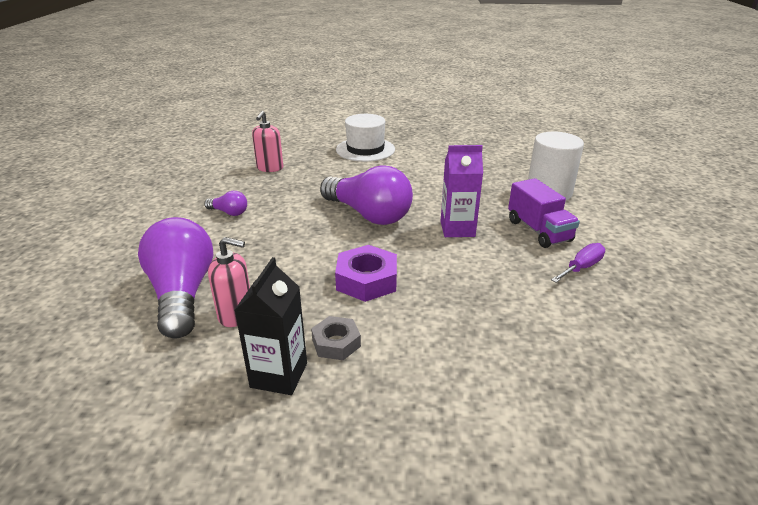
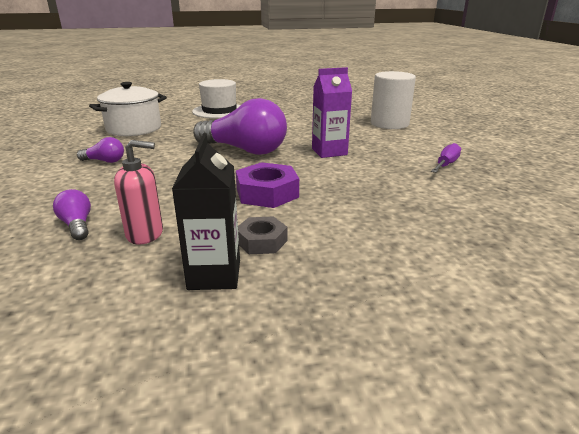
camera: 15 degrees left, 5 degrees down
(182, 293) = (77, 225): purple light bulb -> purple light bulb, size x0.44
(270, 168) = (134, 129): pink soap dispenser -> white pot
(538, 231) = (397, 146): purple truck -> none

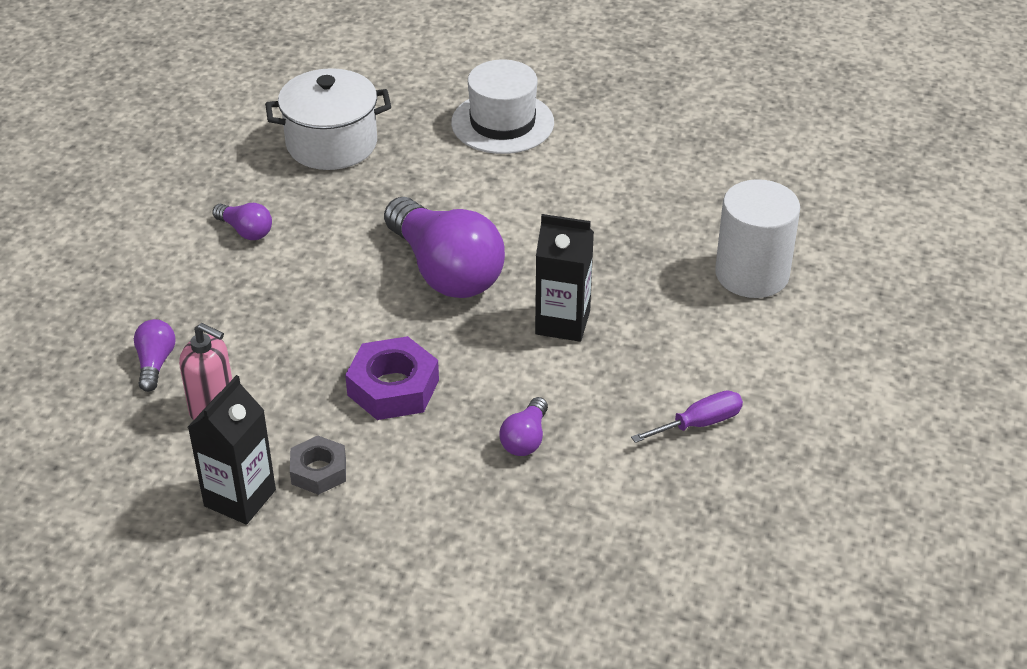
camera: 30 degrees right, 15 degrees up
(329, 152) = (562, 322): purple carton -> black carton
(372, 191) = (525, 439): none -> purple light bulb

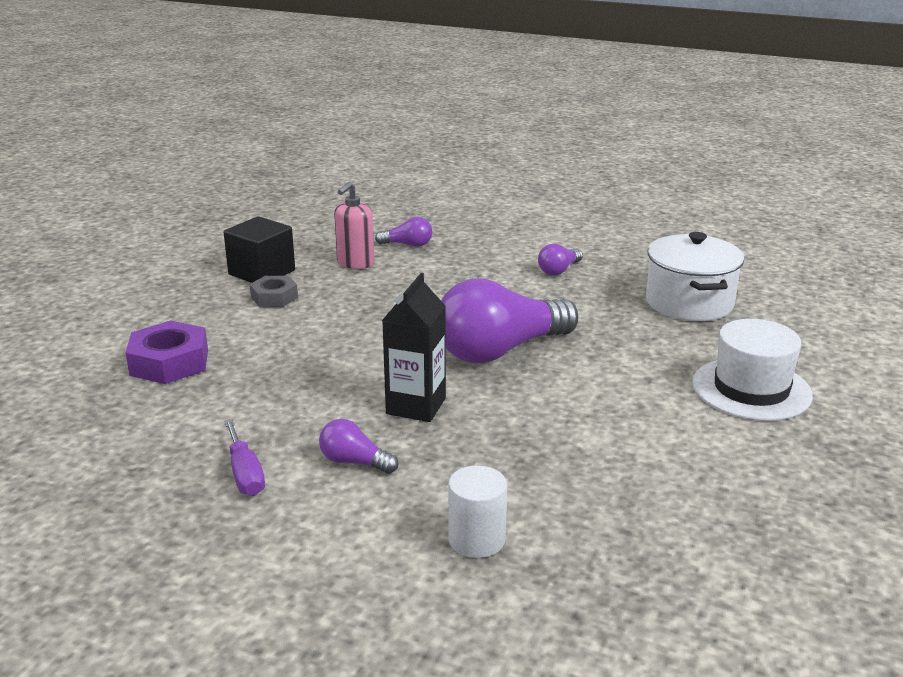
camera: 95 degrees right, 15 degrees down
(240, 498) = (262, 272): black carton -> black cube
(393, 387) = (353, 325): purple nut -> purple nut (169, 362)
(525, 439) = (268, 379): purple light bulb -> purple light bulb (354, 462)
(752, 274) = (476, 539): white cylinder -> white cylinder, size x0.61

